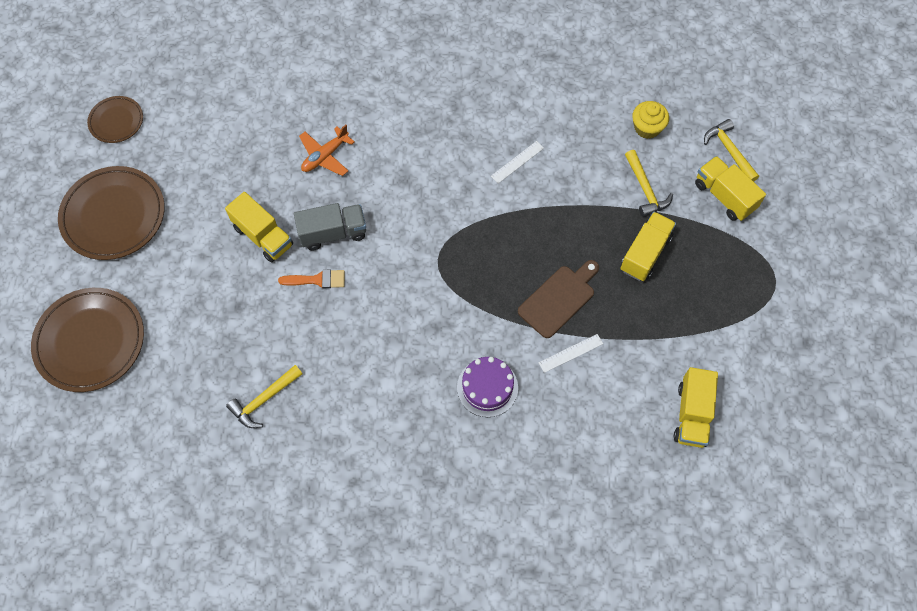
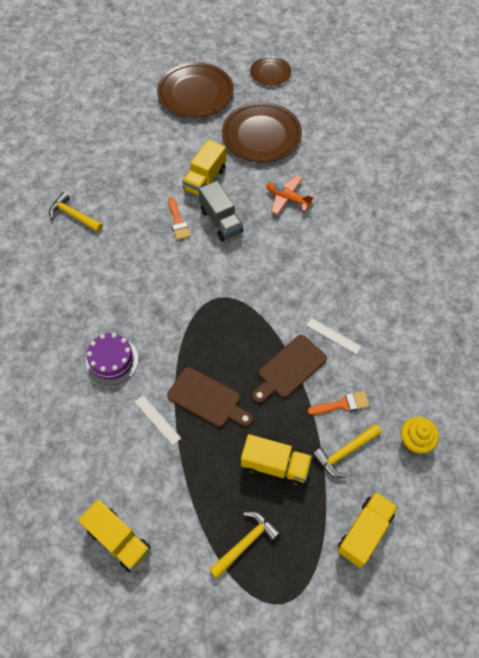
camera: 75 degrees right, 5 degrees down
(90, 341) = (98, 110): brown plate -> brown plate (261, 135)
(544, 213) = (289, 369): none -> brown cutting board
(595, 177) = (342, 404): none -> orange brush
(692, 414) = (118, 539): yellow truck -> yellow truck turned 135 degrees counterclockwise
(729, 151) = (420, 528): yellow hammer -> yellow hammer (245, 543)

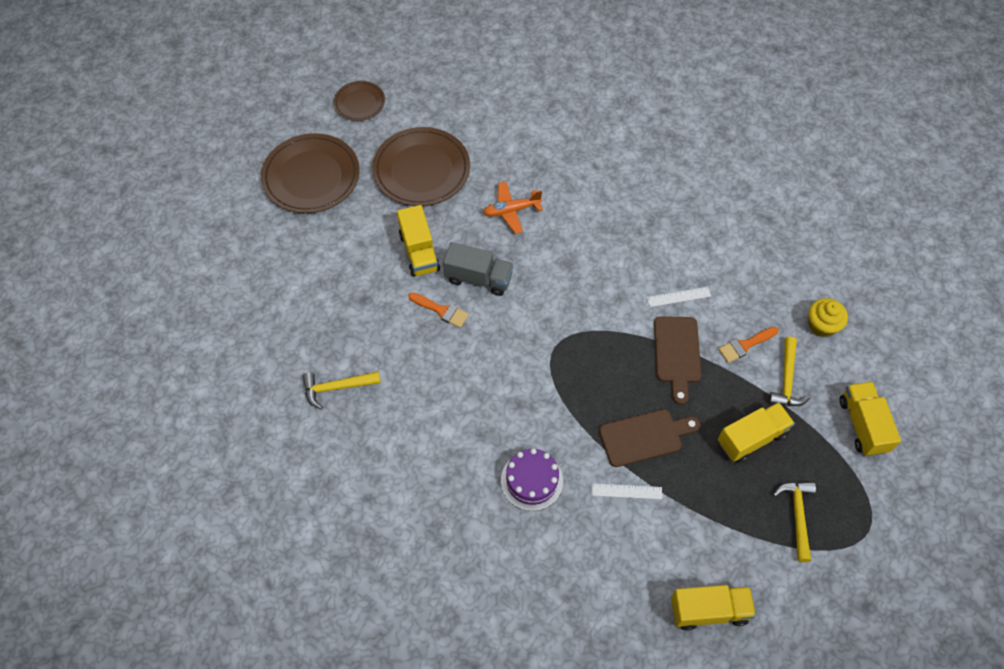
camera: 45 degrees left, 0 degrees up
(342, 404) = (745, 345): orange brush -> orange brush turned 150 degrees counterclockwise

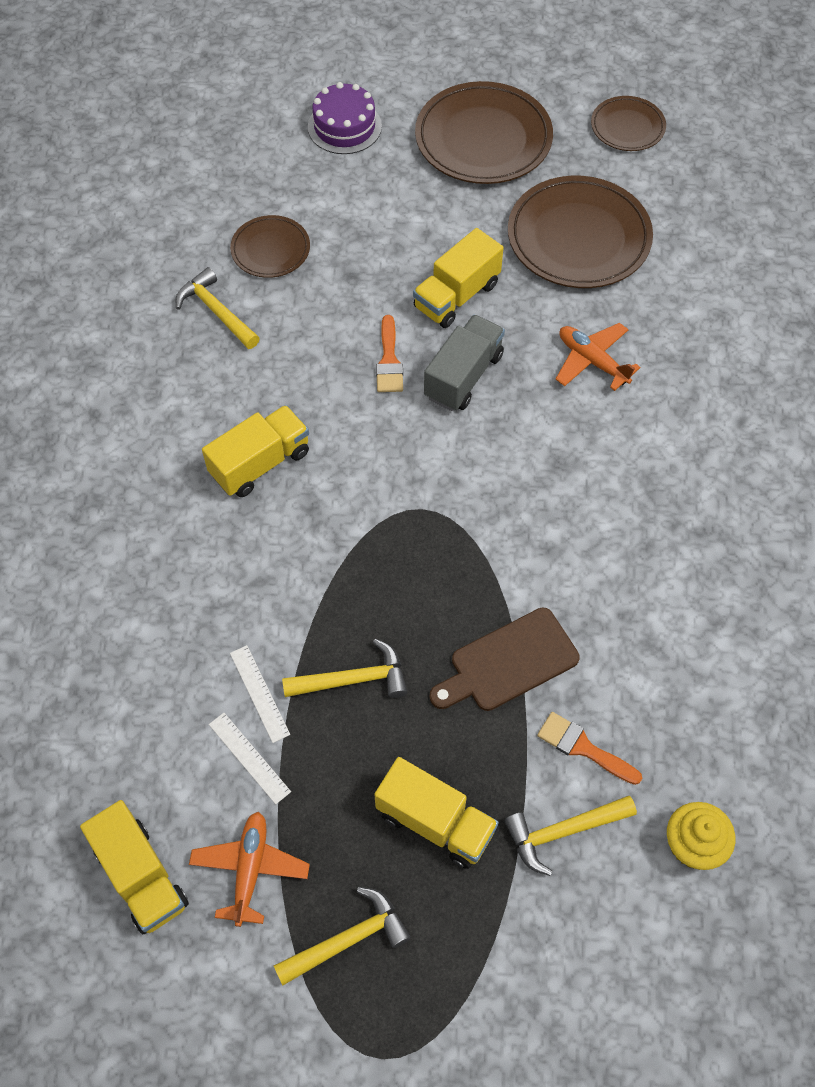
camera: 60 degrees right, 0 degrees up
(310, 333) = (270, 250): none -> brown plate
(479, 278) = (463, 376): grey truck -> grey truck turned 135 degrees counterclockwise
(532, 480) = (212, 574): purple cake -> purple cake (344, 126)
(644, 437) = (353, 679): brown cutting board -> yellow hammer
(679, 297) = (603, 623): white ruler -> white ruler (249, 757)
(733, 548) = (250, 869): none -> orange plane
(862, 425) = (556, 978): yellow truck -> yellow truck (260, 463)

